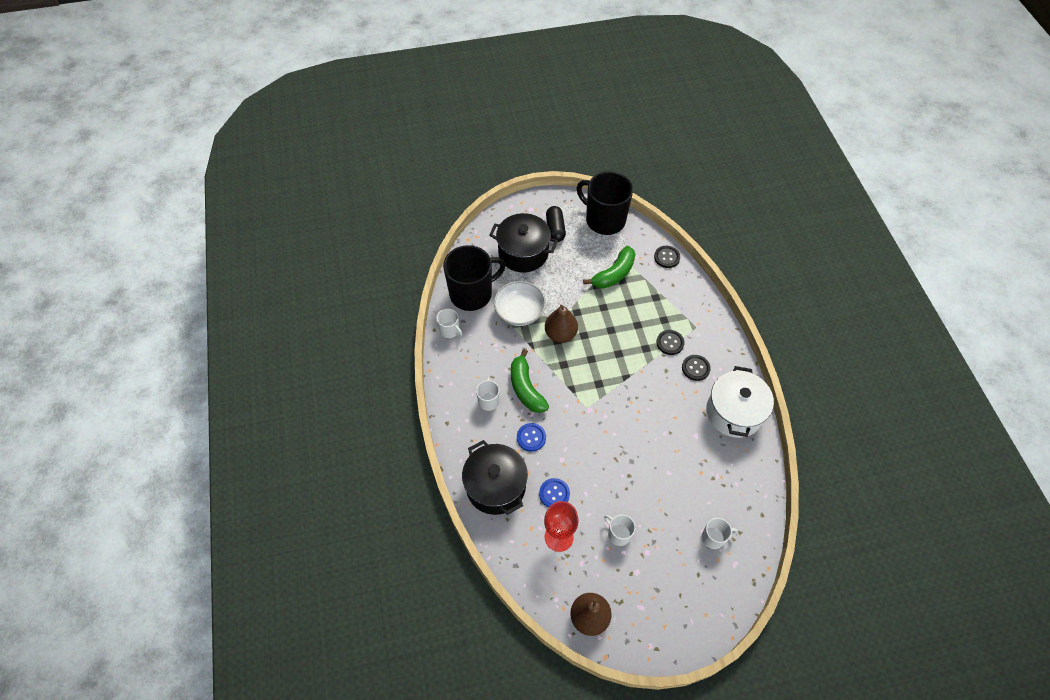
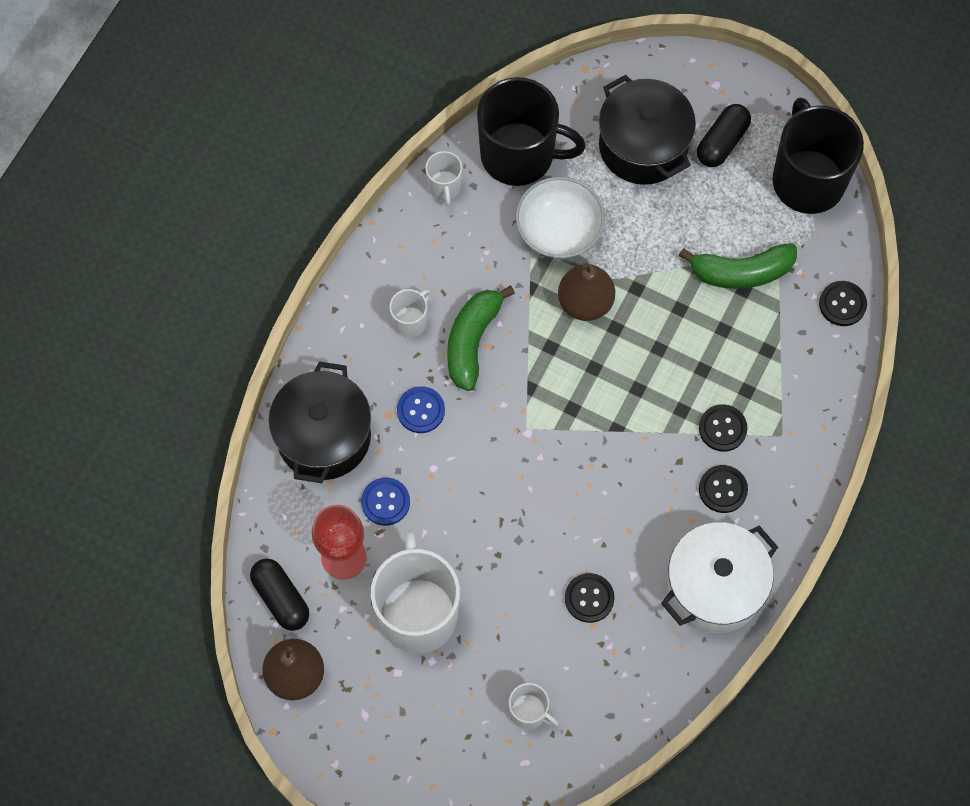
camera: 40 degrees right, 10 degrees up
(547, 584) = (281, 598): none -> black capsule
(618, 534) = (418, 612): white mug -> white mug, size x2.18
(688, 462) = (589, 598): none -> black button

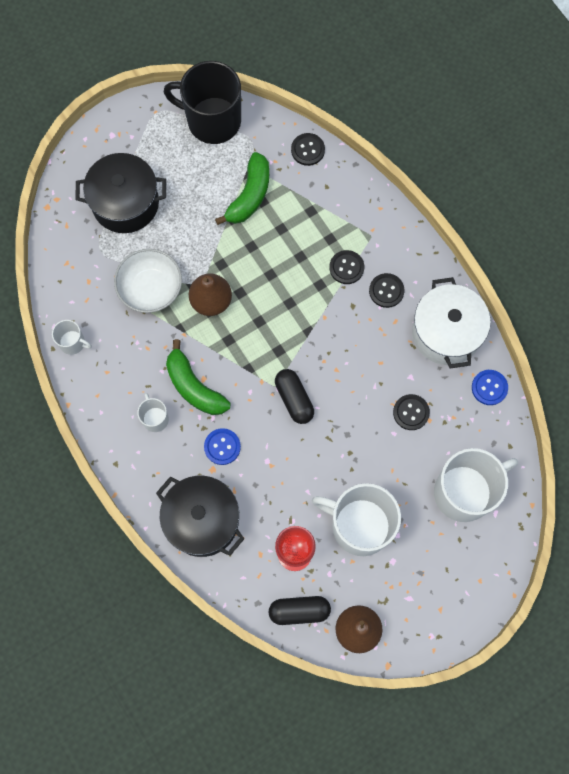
camera: 60 degrees left, 5 degrees up
(385, 502) = (272, 505): blue button -> blue button (489, 387)
(519, 155) = (81, 283): black mug -> none
(529, 712) = (464, 492): white mug -> white mug, size x2.18
(722, 142) = (154, 155): black capsule -> black capsule (294, 399)

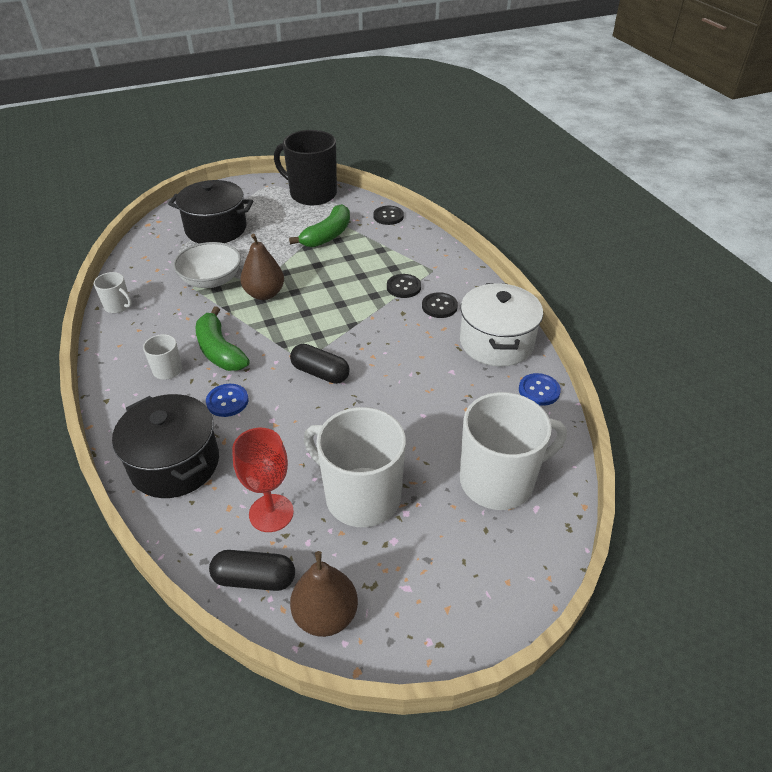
camera: 10 degrees right, 30 degrees down
(294, 399) = (320, 373): black capsule -> black capsule turned 45 degrees counterclockwise
(411, 412) = (446, 400): black button -> none

